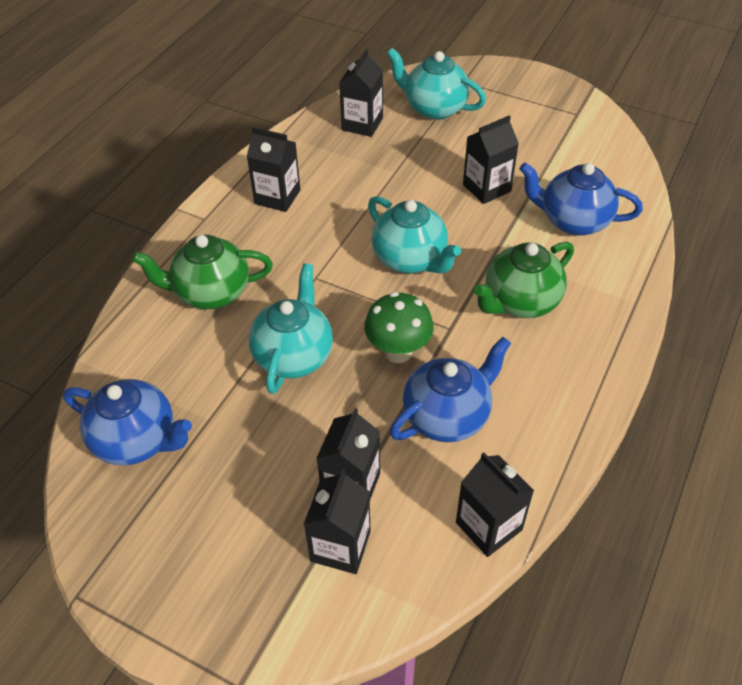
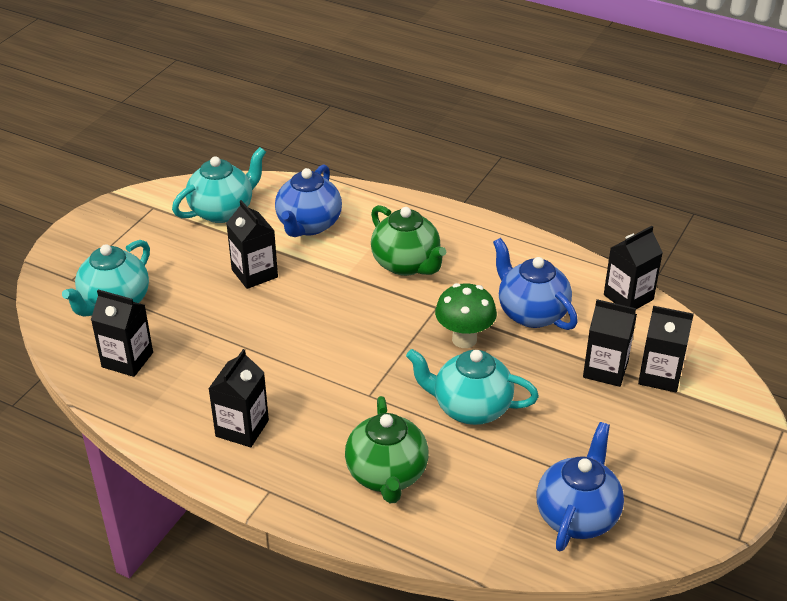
camera: 90 degrees left, 10 degrees down
(410, 259) = (349, 328): turquoise teapot -> turquoise teapot (223, 211)

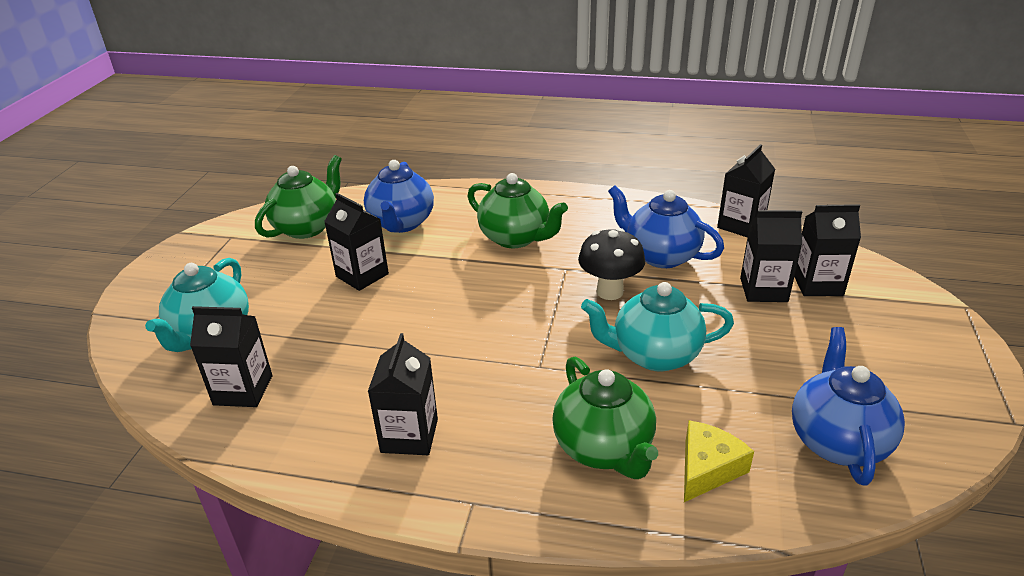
camera: 15 degrees left, 5 degrees down
(223, 211) = (307, 227): turquoise teapot -> green teapot
(459, 511) = (707, 468): none -> yellow cheese
(464, 339) = (609, 292): green mushroom -> black mushroom

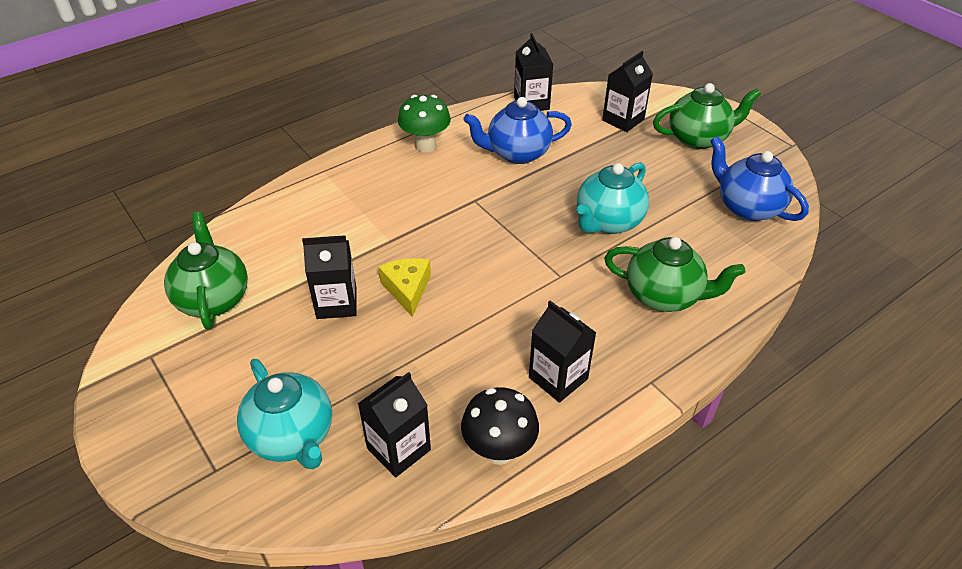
camera: 50 degrees left, 10 degrees up
(401, 223) = (295, 243): blue teapot -> none
(515, 238) = (405, 199): green teapot -> green teapot (698, 138)
(592, 211) = (425, 146): none -> green mushroom
(609, 292) = (525, 198): black mushroom -> black mushroom (499, 451)
(707, 468) = (720, 266): yellow cheese -> yellow cheese (407, 289)
(763, 290) = (603, 141): black carton -> none

